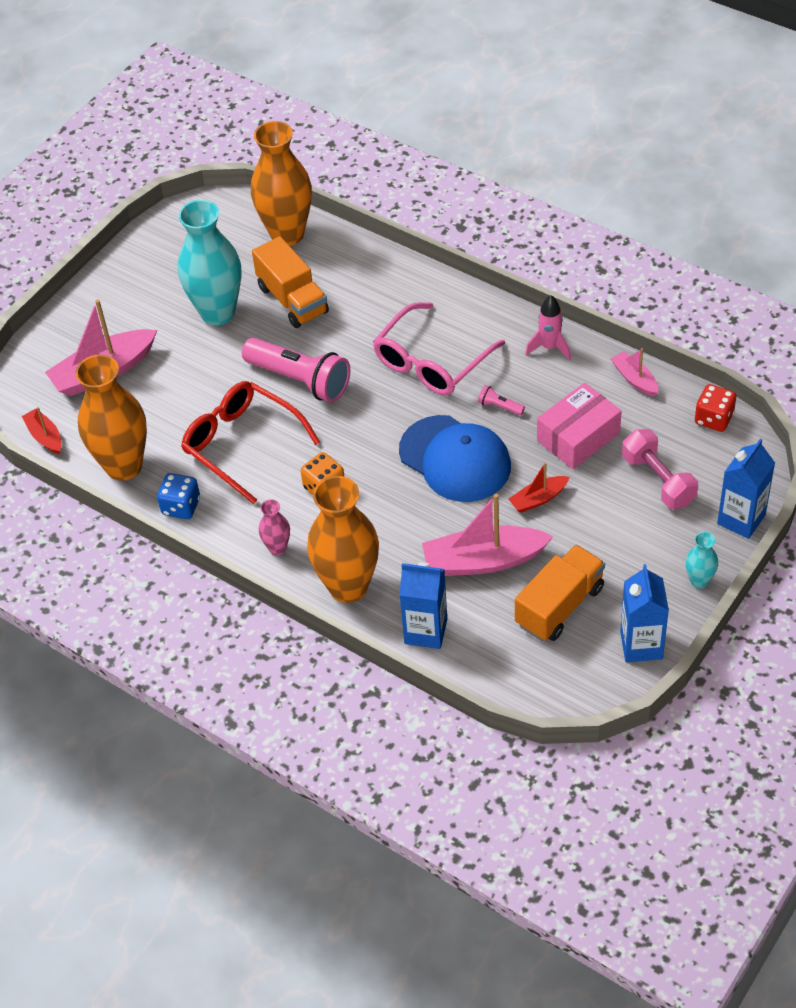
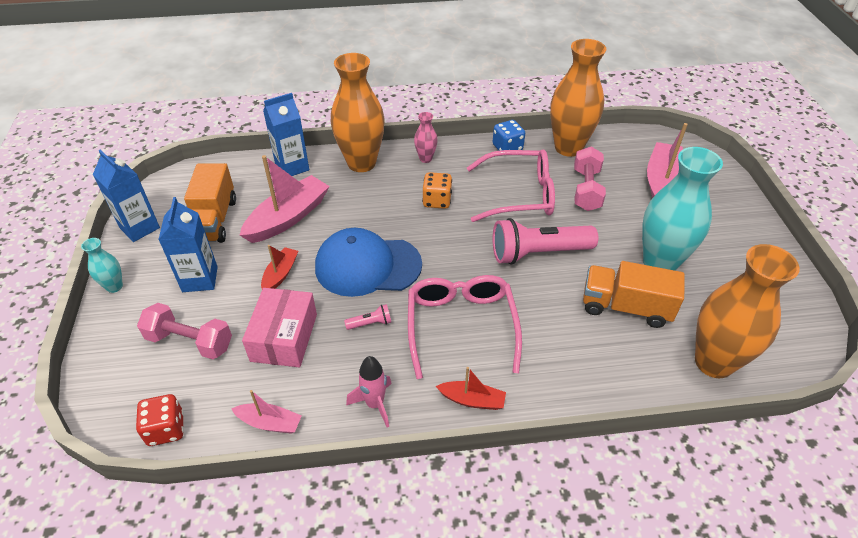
camera: 135 degrees right, 5 degrees down
(45, 436) = (633, 137): red boat -> red boat (472, 400)
(176, 410) = (586, 190): none -> pink dumbbell
(242, 445) = (518, 195): red glasses -> pink glasses
(741, 519) = (97, 350): blue carton -> blue carton (200, 279)

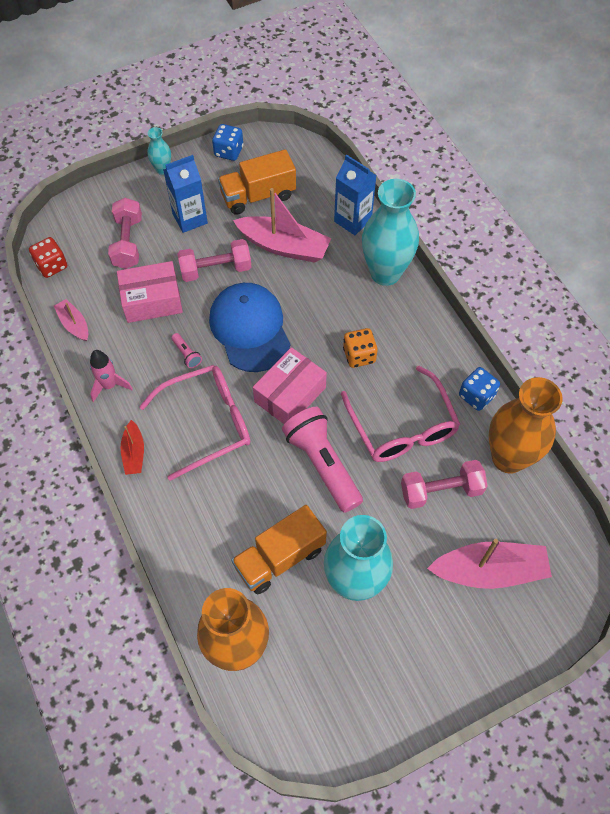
camera: 70 degrees right, 15 degrees up
(139, 228) = (228, 151): blue carton -> blue dice
(270, 423) = (74, 324): pink boat -> pink boat turned 150 degrees clockwise
(280, 274) = (216, 269): red boat -> pink dumbbell
(361, 163) = (385, 273): orange vase -> turquoise vase
(425, 158) = (419, 325): pink vase -> none
(456, 256) = (290, 394): none -> pink box
(625, 307) = (280, 557): orange truck -> orange truck turned 120 degrees counterclockwise

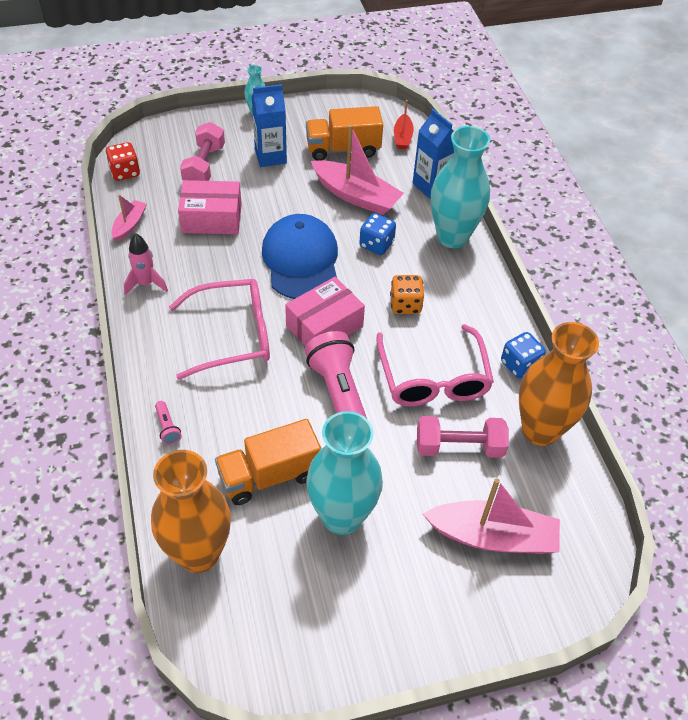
camera: 10 degrees right, 10 degrees down
(74, 324) = (129, 225): pink boat -> pink boat turned 45 degrees clockwise
(134, 453) = (150, 348): red boat -> red boat (402, 137)
(186, 354) = (231, 271): pink flashlight -> pink flashlight (167, 428)
(216, 269) = (282, 203): pink dumbbell -> none
(228, 151) = (325, 108): blue dice -> blue dice (376, 244)

